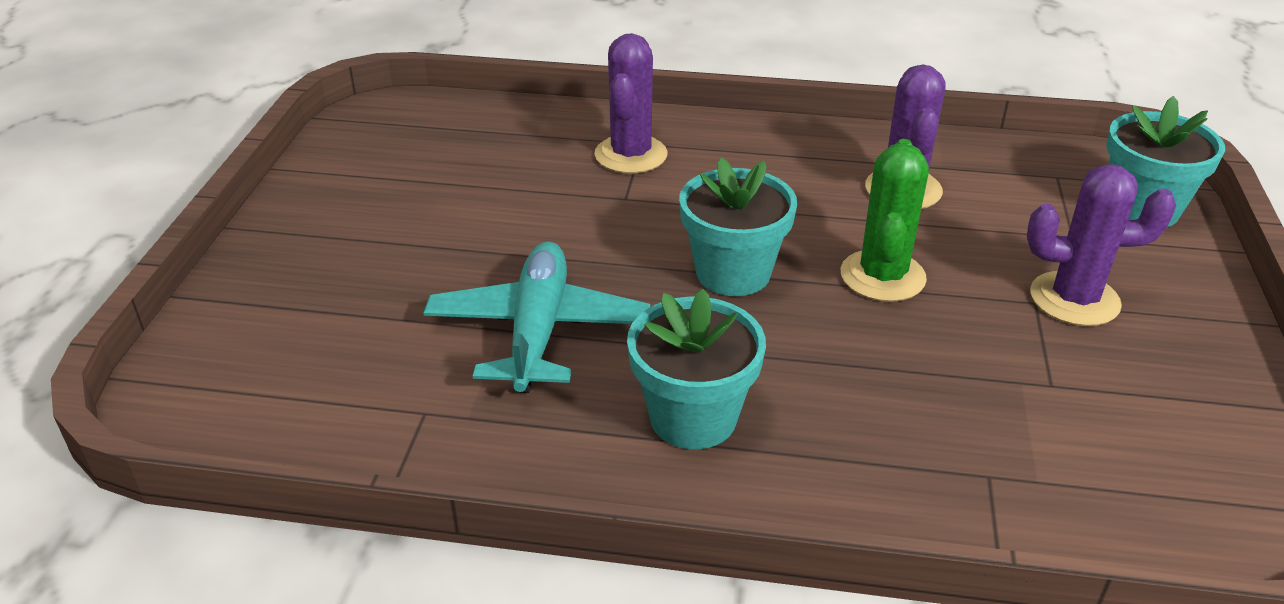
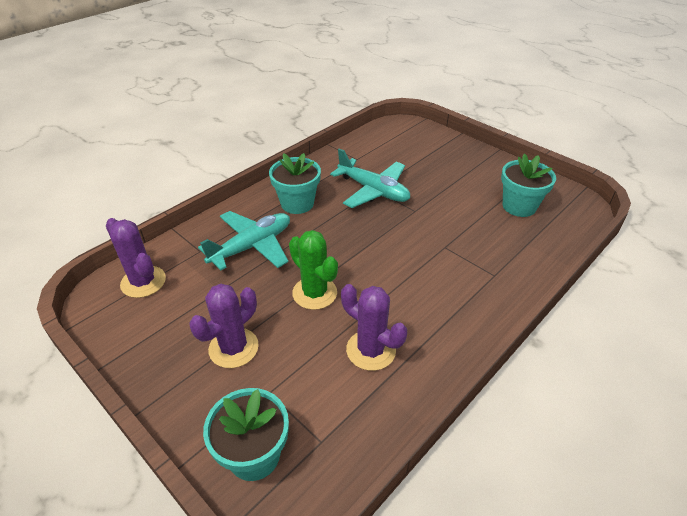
camera: 125 degrees right, 5 degrees up
(631, 155) = (484, 265): purple cactus -> purple cactus (143, 282)
(733, 273) = (360, 250): turquoise flower pot -> turquoise flower pot (519, 206)
(885, 406) = (252, 246): none -> turquoise plane

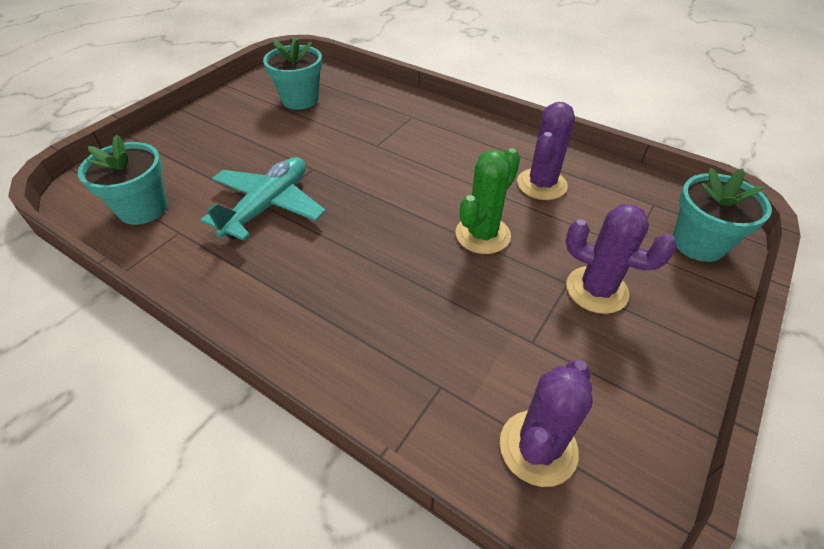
camera: 100 degrees left, 5 degrees up
(252, 246) = (414, 317): turquoise plane -> none
(297, 203) = (302, 283): turquoise flower pot -> turquoise flower pot (143, 209)

